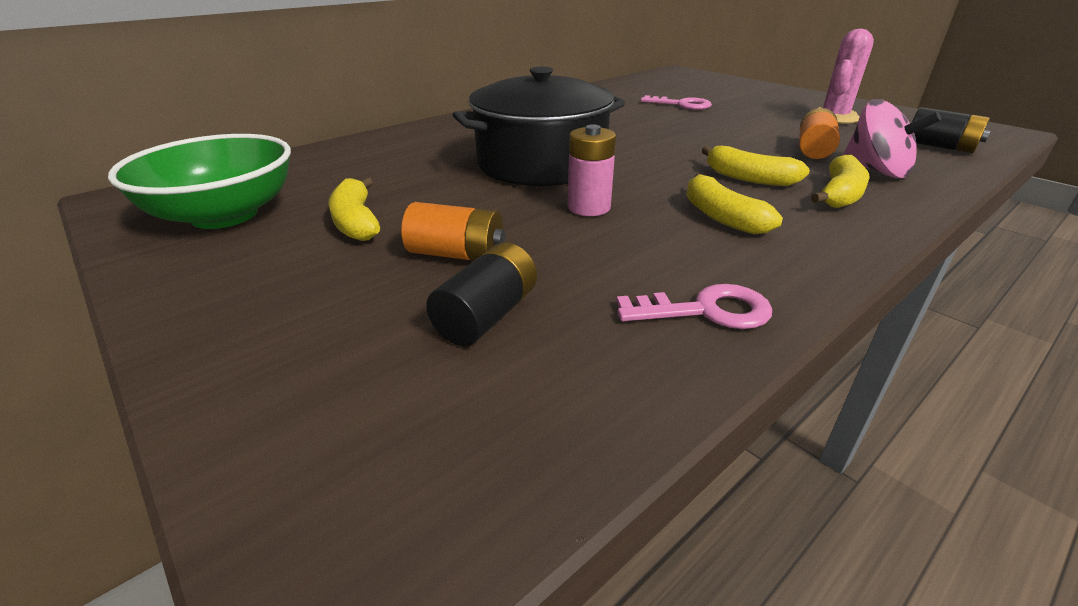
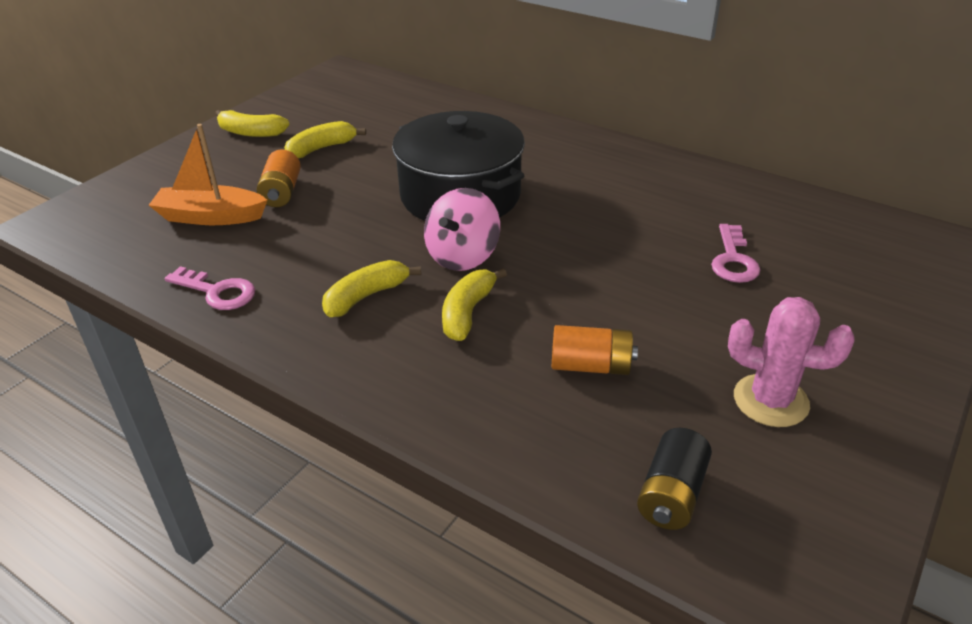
camera: 75 degrees right, 5 degrees up
(224, 215) = (322, 106): green bowl -> none
(486, 315) = (210, 217): black battery -> orange boat
(589, 207) = (369, 231): pink battery -> none
(706, 310) = (217, 292): pink key -> pink key turned 45 degrees counterclockwise
(839, 195) = (440, 371): yellow banana -> yellow banana (251, 133)
(876, 171) = (530, 410): pink spinning top -> pink spinning top (462, 256)

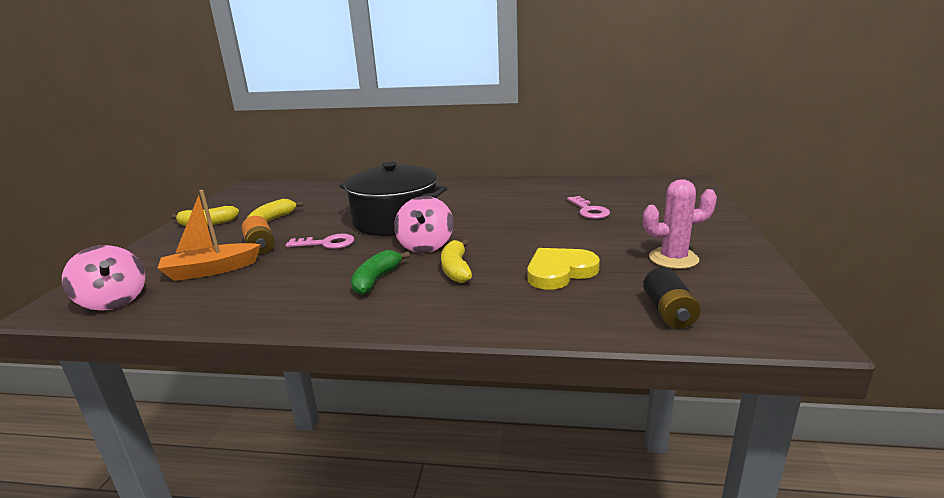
camera: 25 degrees left, 15 degrees down
(100, 232) = (113, 301): none -> pink spinning top
(217, 292) = (253, 306): pink key -> pink key (327, 243)
(366, 296) = (376, 280): yellow banana -> green banana
(591, 366) = (559, 272): orange battery -> yellow heart

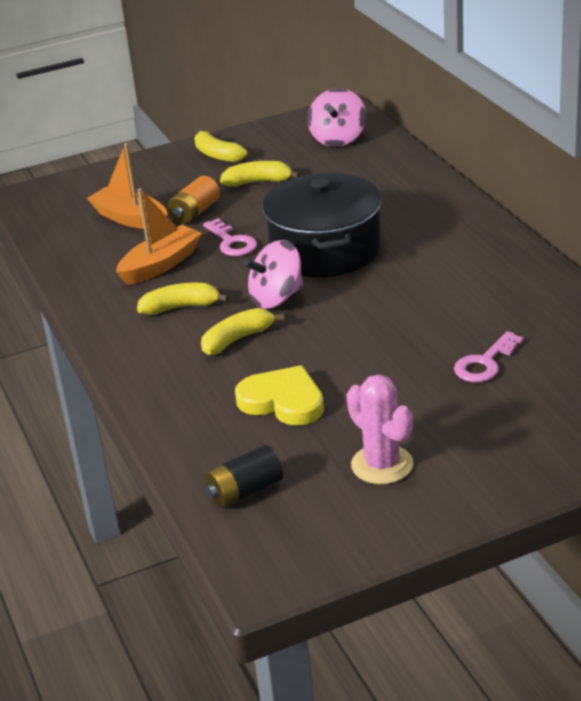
camera: 60 degrees right, 10 degrees up
(113, 301) = (51, 211): pink spinning top -> pink spinning top (338, 139)
(302, 274) = (161, 265): none -> orange boat
(376, 280) = (181, 307): green banana -> yellow banana

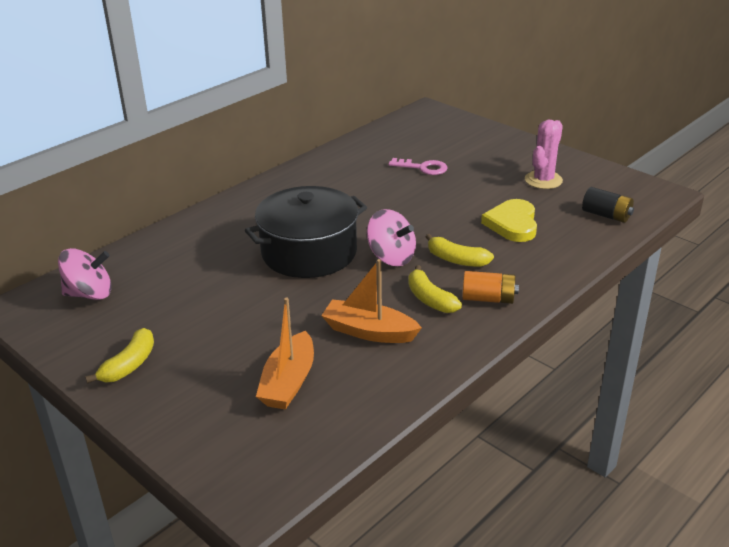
camera: 115 degrees left, 0 degrees up
(195, 212) = (263, 341): orange battery -> orange battery (488, 298)
(232, 242) = (314, 302): pink key -> none
(258, 182) = (191, 319): yellow banana -> none

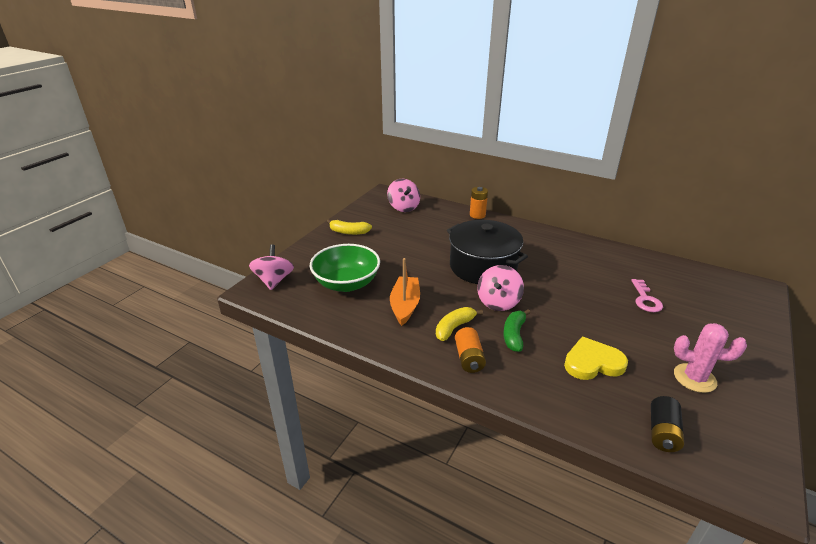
camera: 75 degrees right, 0 degrees up
(172, 230) = (477, 215): none -> orange battery
(237, 470) = (274, 280): none -> pink spinning top
(289, 382) = (346, 283): orange boat -> green bowl
(456, 260) = (514, 335): yellow banana -> green banana

